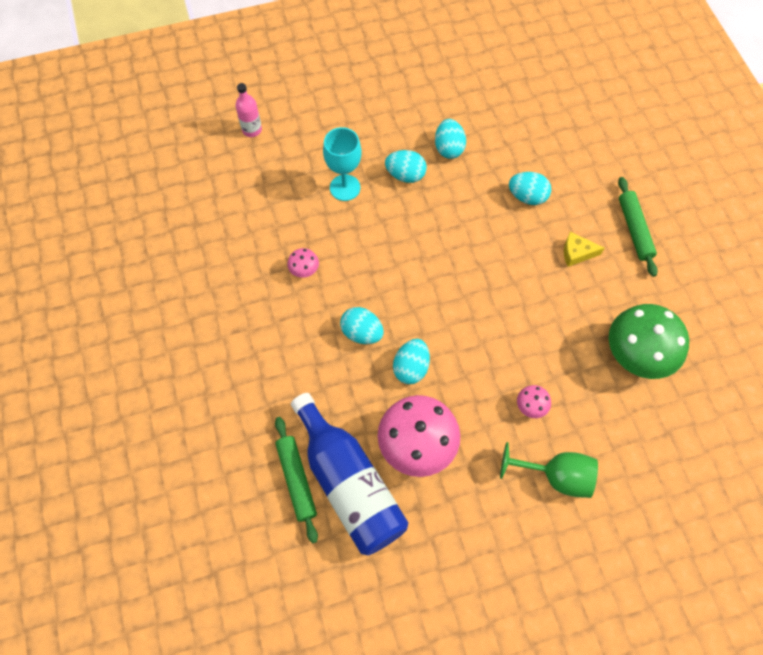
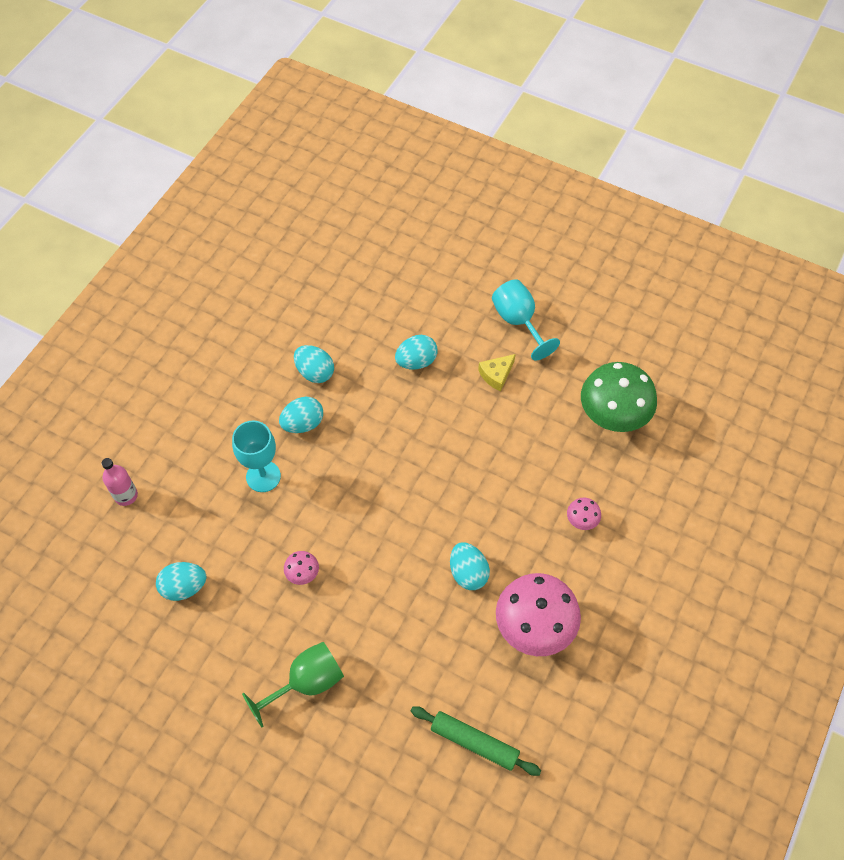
camera: 45 degrees left, 5 degrees down
(349, 484) = (516, 705): blue bottle -> none
(362, 333) = (402, 581): turquoise egg -> turquoise egg (184, 587)
(556, 476) = (648, 555): green goblet -> green goblet (306, 683)
(634, 229) = (518, 322): green rolling pin -> turquoise goblet

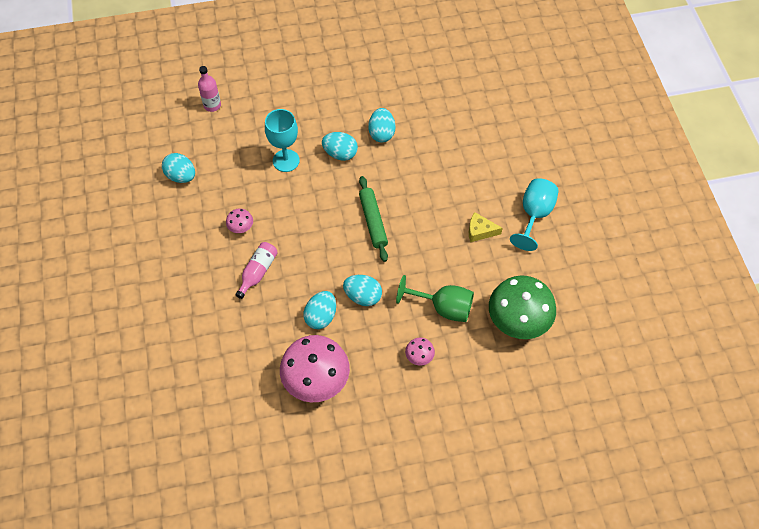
camera: 50 degrees right, 0 degrees up
(306, 683) = (174, 281): green goblet -> green goblet (443, 307)
(368, 595) = (258, 272): none -> pink bottle
(416, 361) = (444, 180): turquoise egg -> turquoise egg (363, 296)
(474, 743) = (210, 401): green rolling pin -> green rolling pin (373, 221)

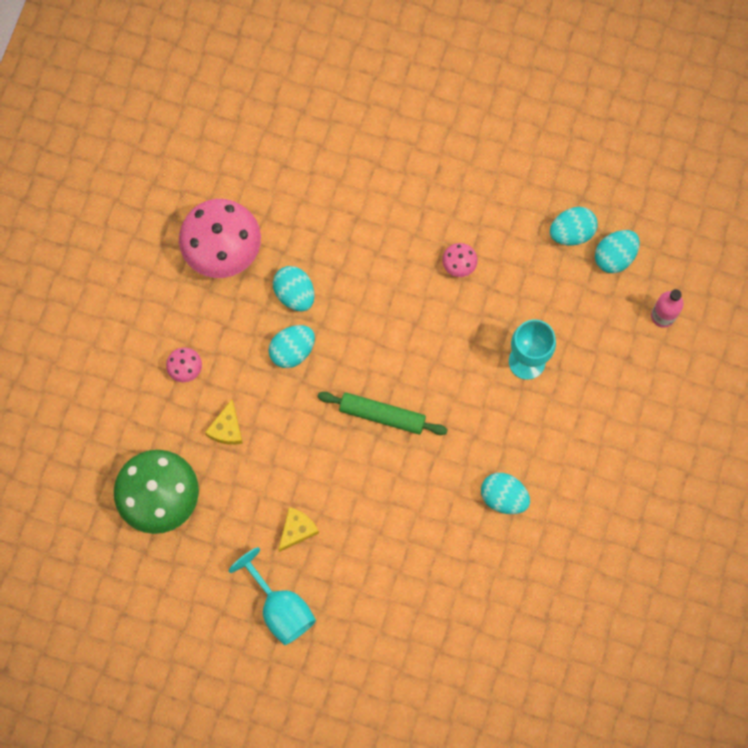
camera: 120 degrees right, 15 degrees up
(258, 272) = (390, 255): pink bottle -> none
(340, 154) = (500, 430): turquoise egg -> turquoise egg (614, 256)
(443, 307) = (227, 428): green goblet -> yellow cheese

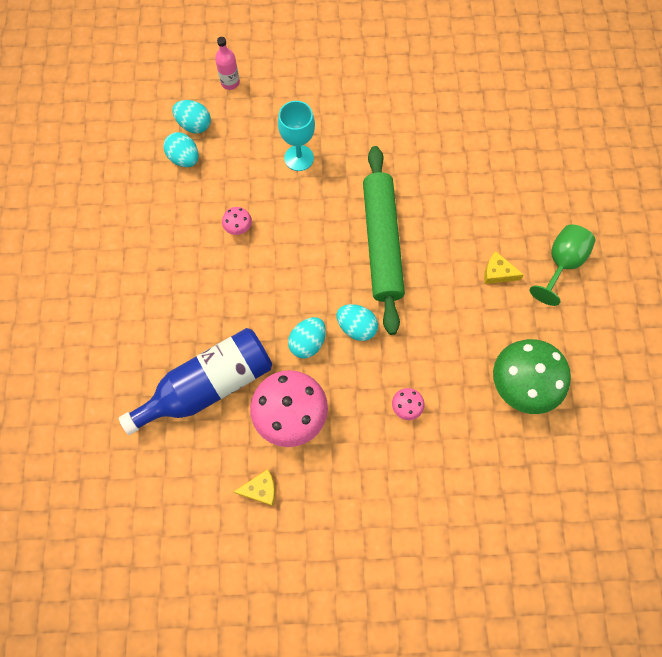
camera: 110 degrees left, 5 degrees down
(227, 428) = (442, 355): yellow cheese -> yellow cheese (260, 489)
(280, 608) = (561, 264): turquoise goblet -> green goblet
(287, 180) = (208, 385): none -> blue bottle
(382, 415) = (381, 243): green rolling pin -> green rolling pin, size x1.82
(503, 497) = (408, 142): turquoise egg -> none

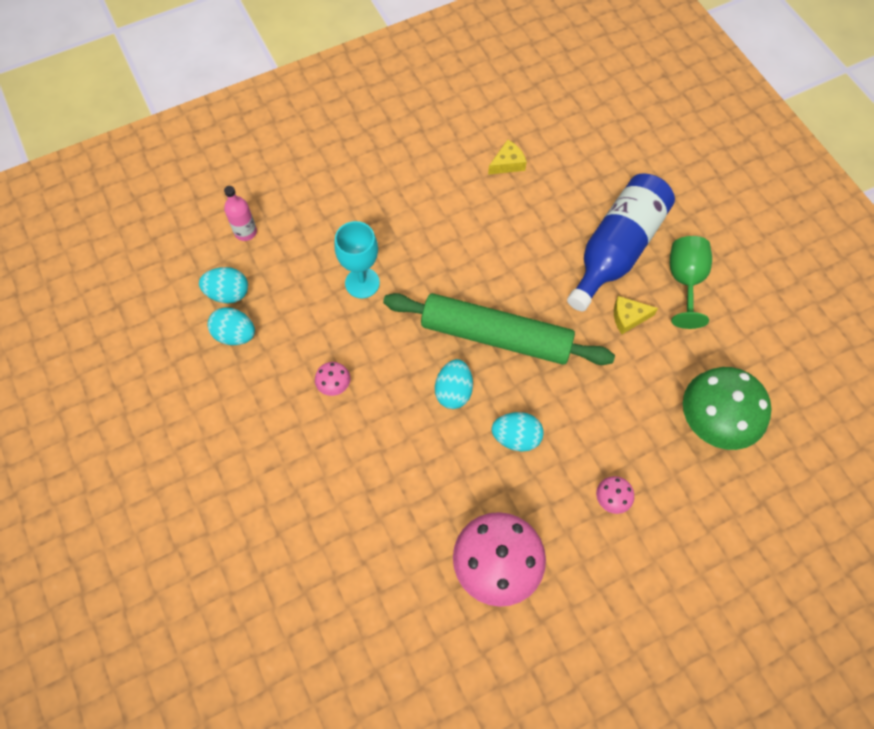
camera: 25 degrees left, 5 degrees down
(208, 385) = (389, 575): blue bottle -> blue bottle (616, 249)
(260, 489) = (505, 664): yellow cheese -> yellow cheese (507, 163)
(307, 342) = (473, 477): turquoise egg -> turquoise egg (453, 391)
(381, 243) = (495, 336): green rolling pin -> green rolling pin turned 45 degrees counterclockwise

